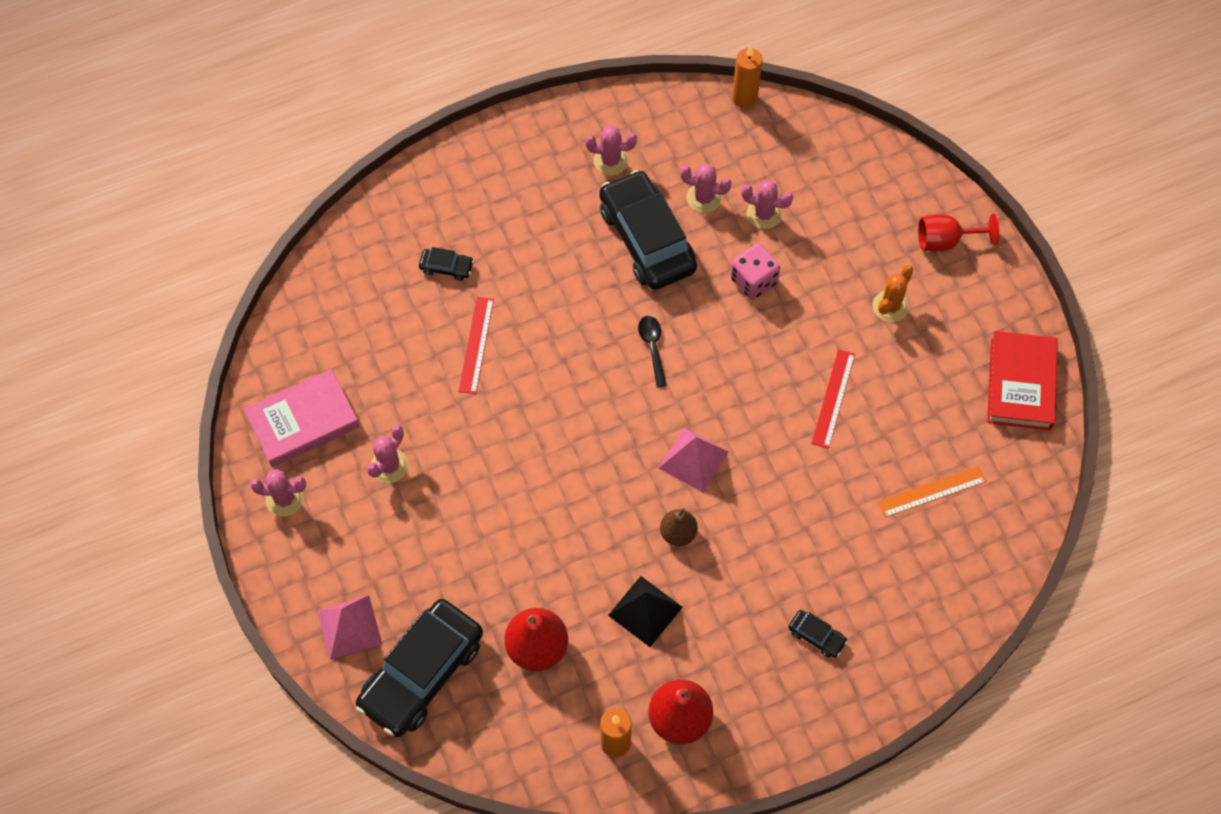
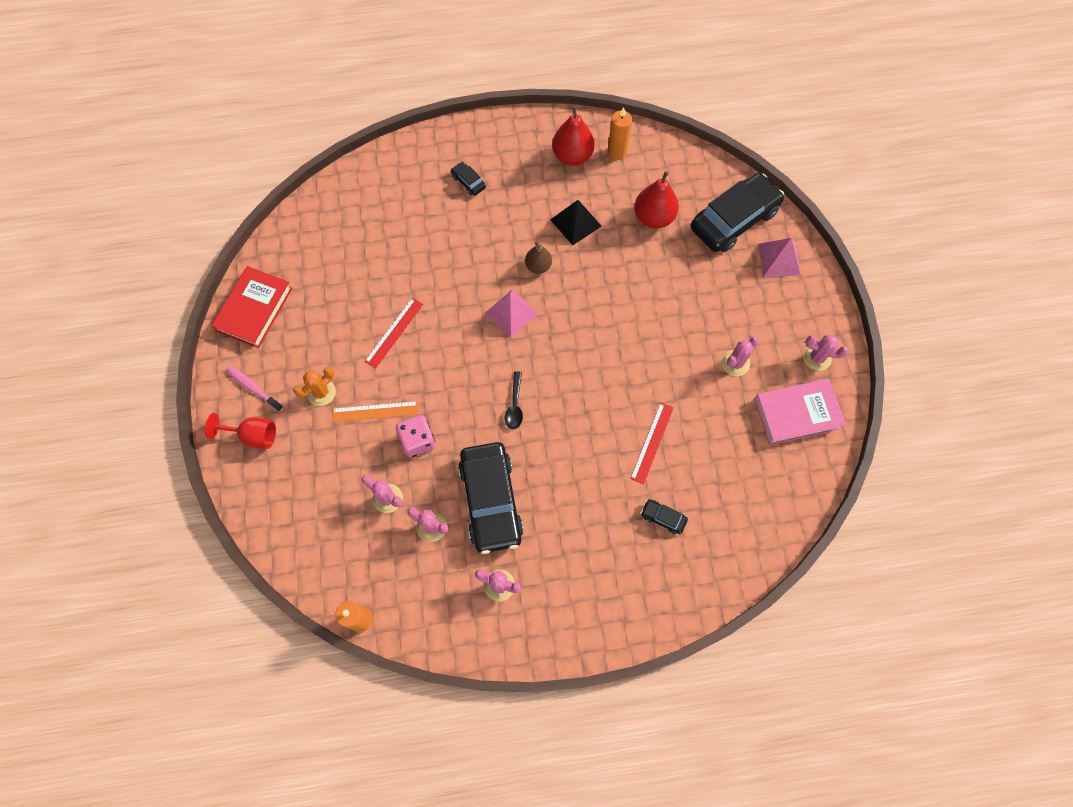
camera: 165 degrees left, 5 degrees up
(932, 491) = (353, 251): orange ruler -> orange ruler (375, 411)
(973, 292) = (253, 388): none -> pink toothbrush

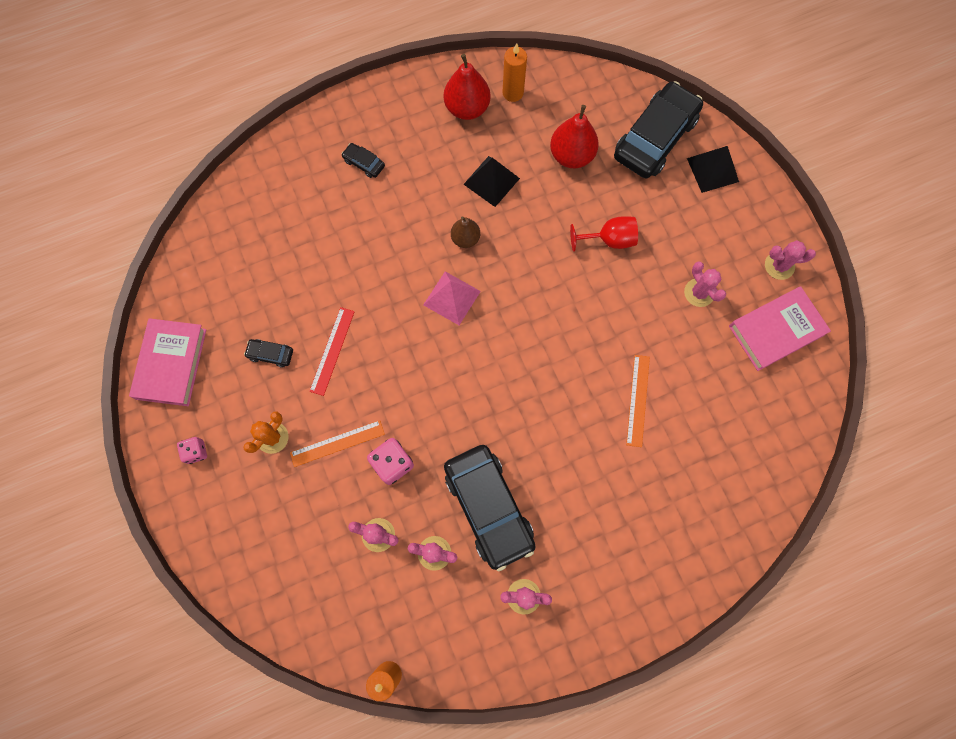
camera: 15 degrees left, 5 degrees up
(253, 388) = (196, 452): pink toothbrush -> pink dice
(253, 436) = (212, 505): red goblet -> red goblet (609, 240)
(254, 309) = (171, 364): red book -> pink book
(515, 405) = (484, 397): black spoon -> none
(652, 442) = (637, 400): red ruler -> orange ruler
(663, 518) = (671, 477): black car -> black car (270, 354)
(735, 363) = (699, 292): pink cactus -> pink cactus turned 60 degrees counterclockwise
(779, 259) = (712, 170): pink pyramid -> black pyramid

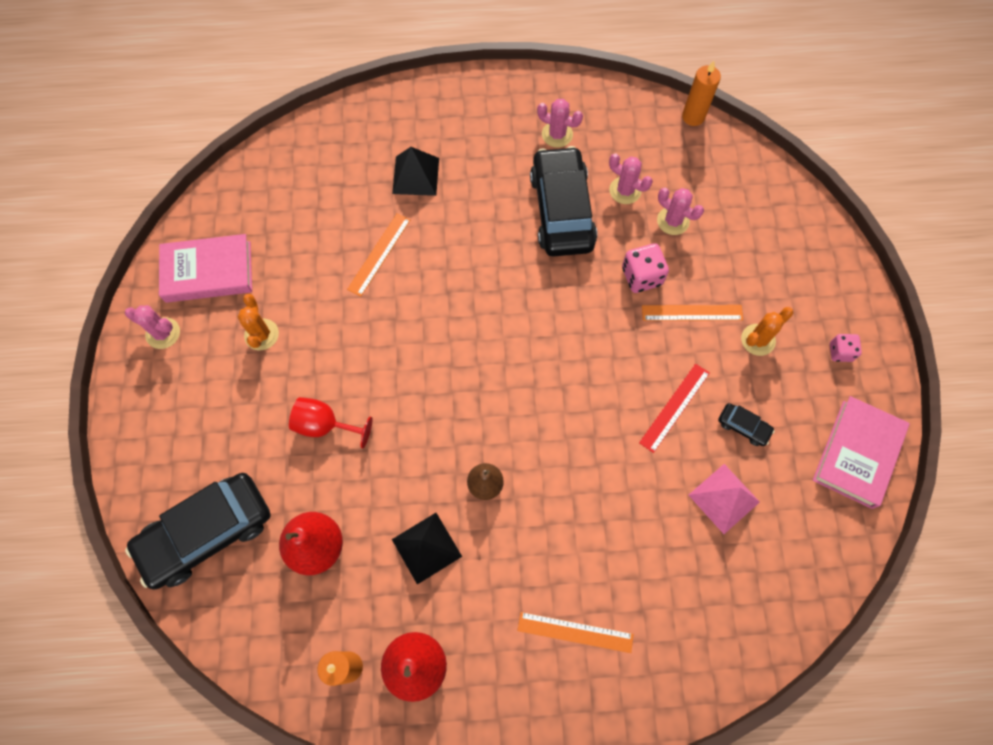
camera: 160 degrees left, 5 degrees down
(364, 163) = (575, 632): black car -> orange ruler
(451, 298) = (526, 420): pink pyramid -> pink pyramid (724, 498)
(699, 292) = (261, 334): pink cactus -> orange cactus
(712, 170) = (165, 467): black pyramid -> black pyramid (416, 175)

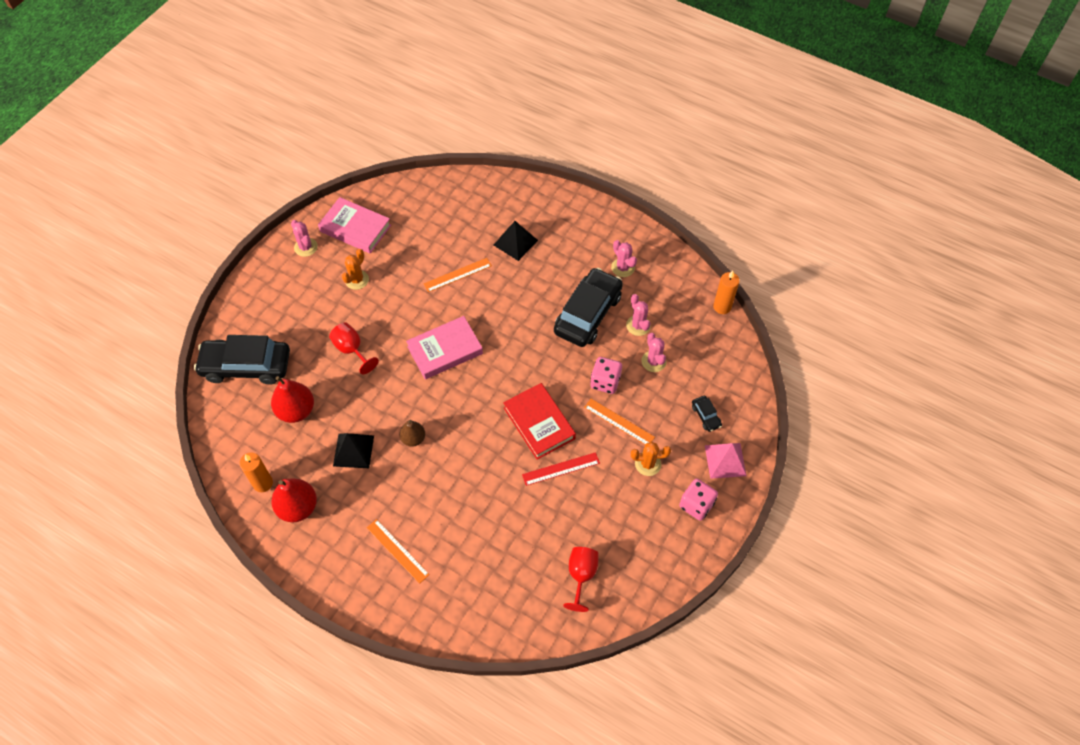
camera: 35 degrees right, 10 degrees down
(610, 370) = (539, 423): none -> red book
(724, 498) = (546, 539): pink pyramid -> pink pyramid (725, 460)
(743, 426) = (594, 507): black car -> black car (706, 416)
(792, 514) = (581, 576): none -> red goblet
(840, 352) = (696, 505): pink dice -> pink dice, size x1.58
(857, 454) = (654, 570): pink book -> pink book (445, 350)

